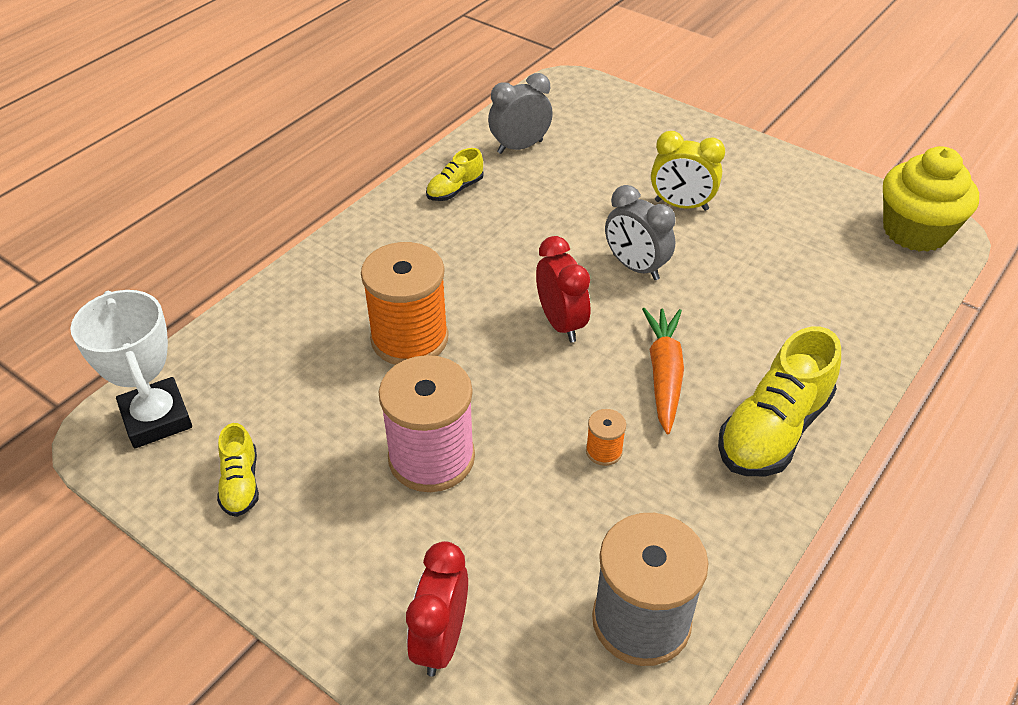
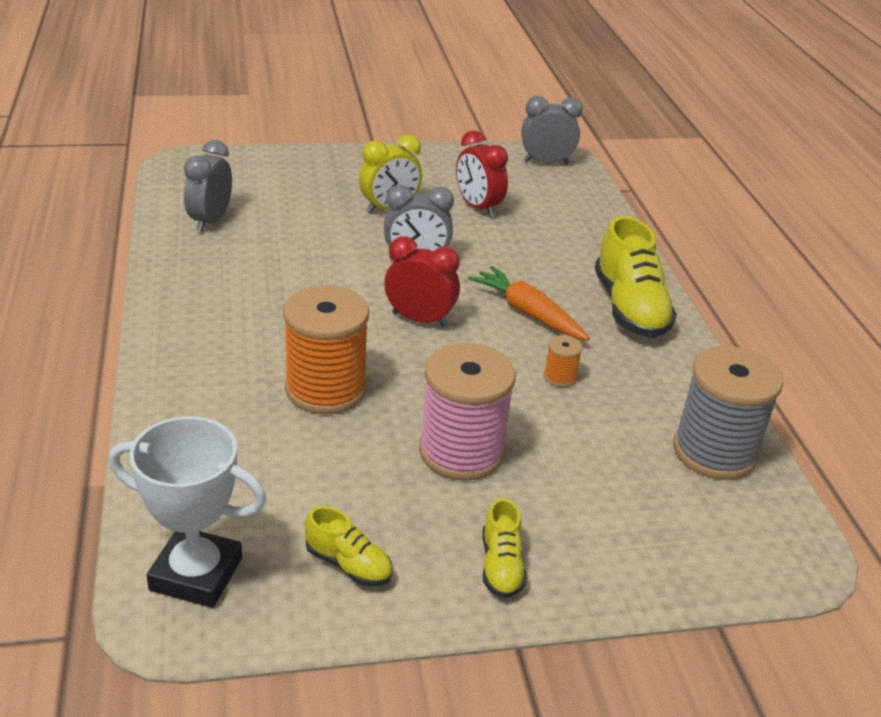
camera: 50 degrees left, 10 degrees down
(441, 640) = (633, 548): red clock -> red clock (478, 207)
(455, 190) = (202, 273): yellow shoe -> yellow shoe (501, 566)
(915, 231) = (546, 162): yellow cupcake -> grey clock

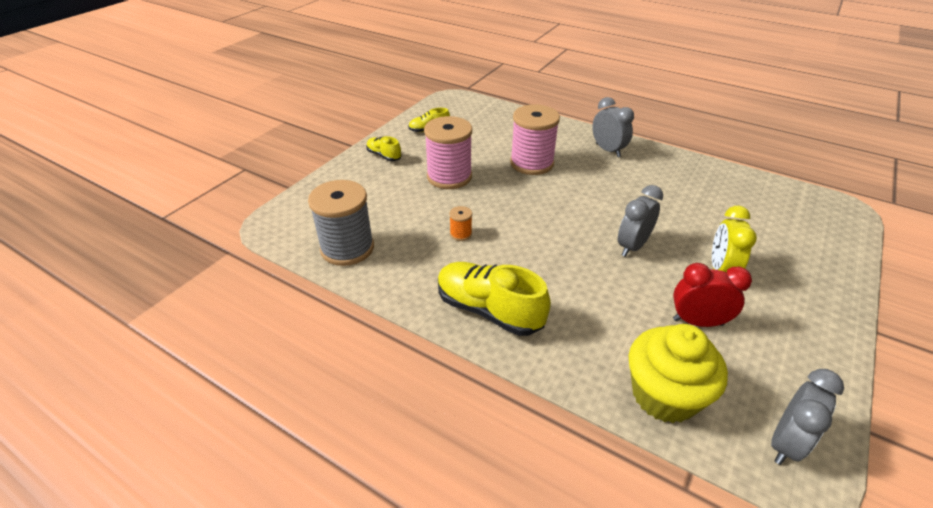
camera: 135 degrees right, 5 degrees up
(196, 574) = (463, 106): white trophy -> none
(210, 221) = (738, 190): grey clock -> grey clock (608, 150)
(326, 389) = (531, 163): orange spool -> pink spool
(419, 319) = (562, 215): red clock -> none
(528, 313) = (529, 259): orange carrot -> none
(578, 206) = (664, 395): none -> yellow cupcake

